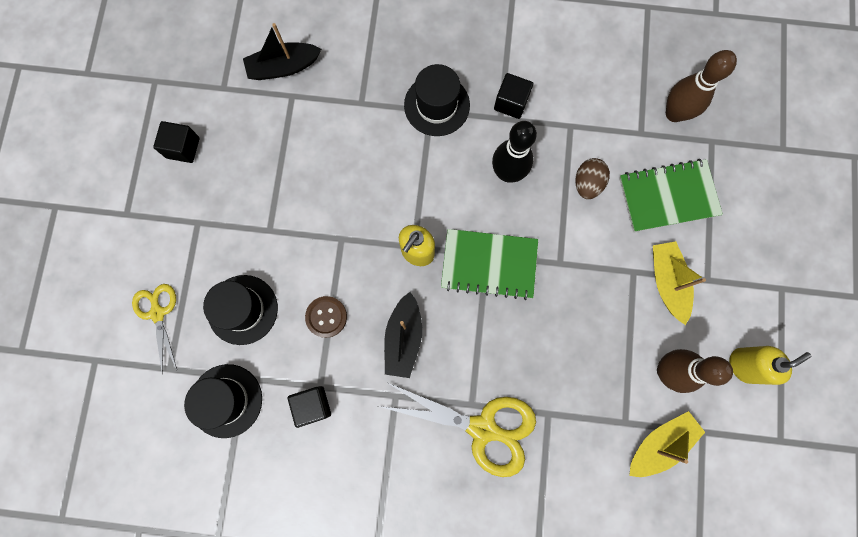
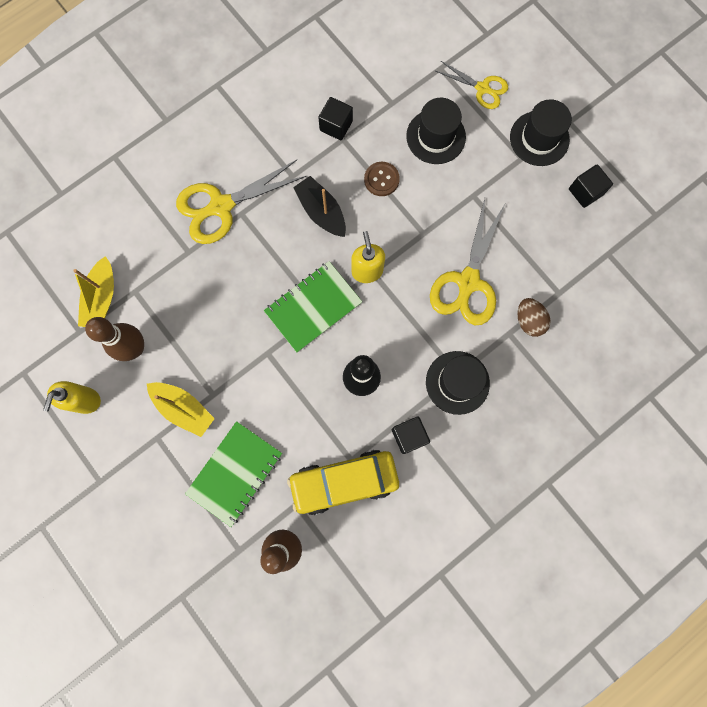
camera: 135 degrees right, 0 degrees up
(226, 400) = (388, 82): black hat -> black hat (539, 138)
(283, 67) = (587, 306): black boat -> none
(350, 168) = (467, 282): none -> yellow scissors
(587, 183) = (299, 427): brown egg -> brown egg (529, 321)
(590, 116) = (344, 481): none -> yellow car

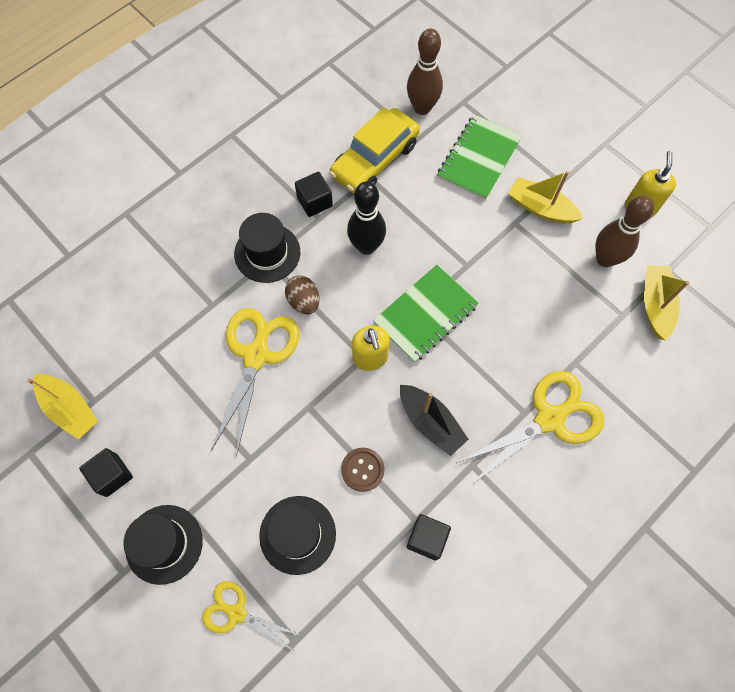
camera: 175 degrees right, 10 degrees down
(344, 481) = (374, 160): yellow car -> yellow car turned 150 degrees clockwise
(529, 321) = (190, 319): brown egg -> brown egg (304, 301)
(627, 248) = (69, 409): none -> yellow boat

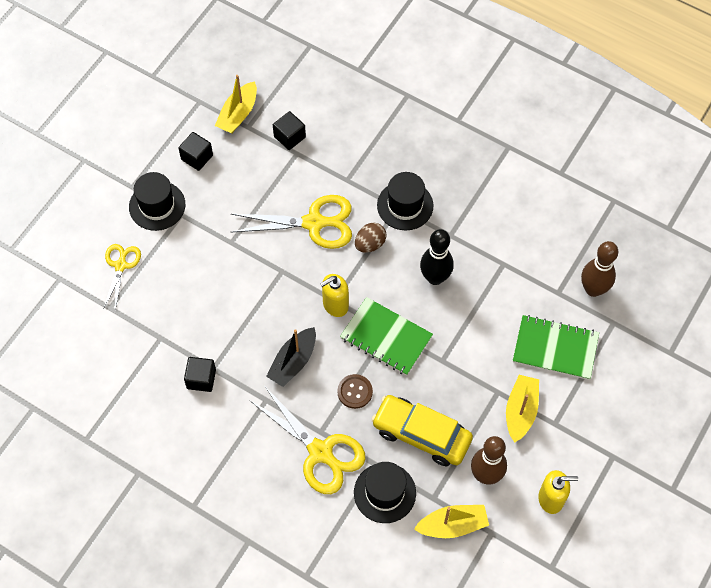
camera: 75 degrees right, 5 degrees down
(297, 534) = (183, 289): black hat -> black hat (384, 493)
(314, 202) = (464, 227): black cube -> black cube (289, 137)
(362, 469) = (243, 321): brown button -> brown button (355, 392)
(374, 160) = (523, 263): yellow car -> yellow car (421, 434)

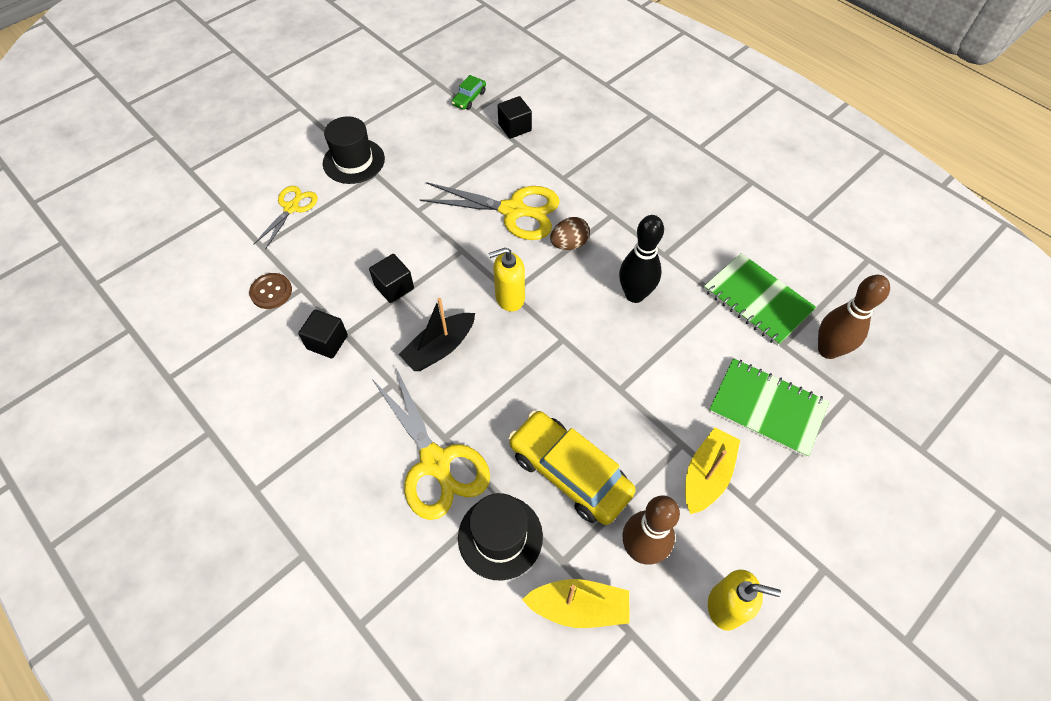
camera: 15 degrees right, 5 degrees down
(197, 157) = (412, 127): black cube -> black cube (394, 287)
(238, 114) = (469, 98): yellow boat -> green car
(355, 392) = (501, 400): brown button -> brown button (271, 292)
(386, 337) = (558, 346): green notebook -> green notebook (757, 300)
(405, 205) = (620, 214): black hat -> none

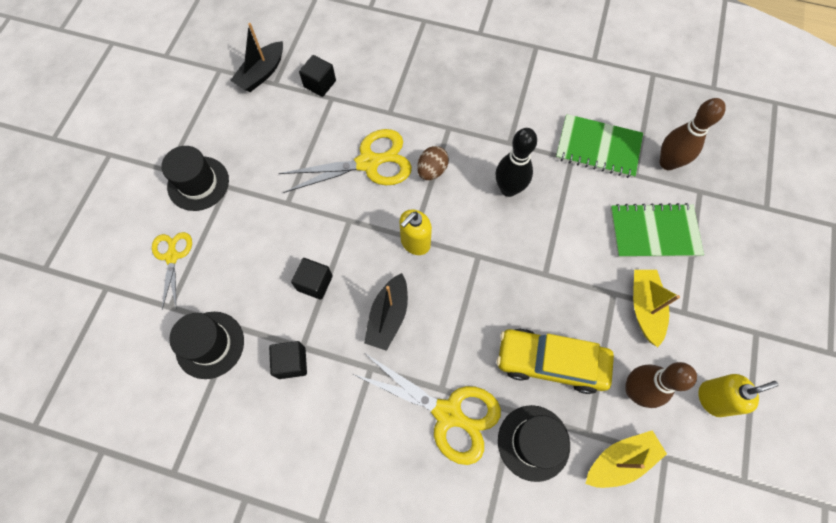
camera: 30 degrees left, 10 degrees up
(271, 292) = (210, 344): brown button -> black hat
(469, 98) = (261, 73): green car -> black boat

